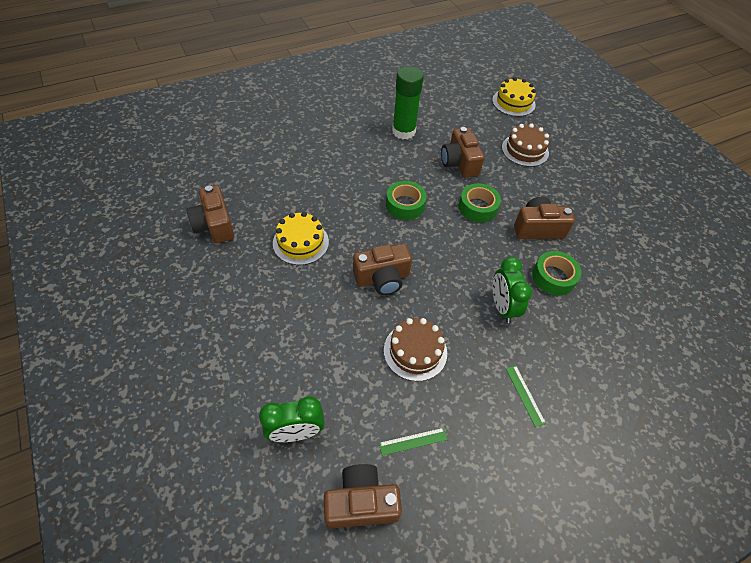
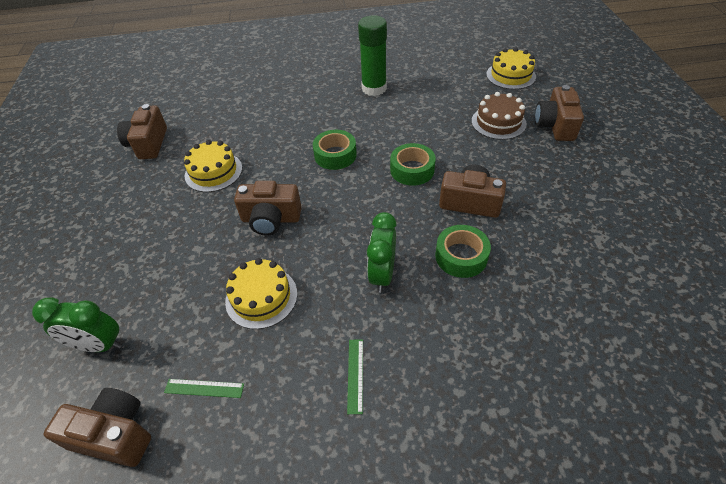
camera: 25 degrees right, 5 degrees down
(415, 351) = (261, 297): brown cake -> yellow cake
(459, 163) = (416, 125): brown camera -> brown camera (555, 125)

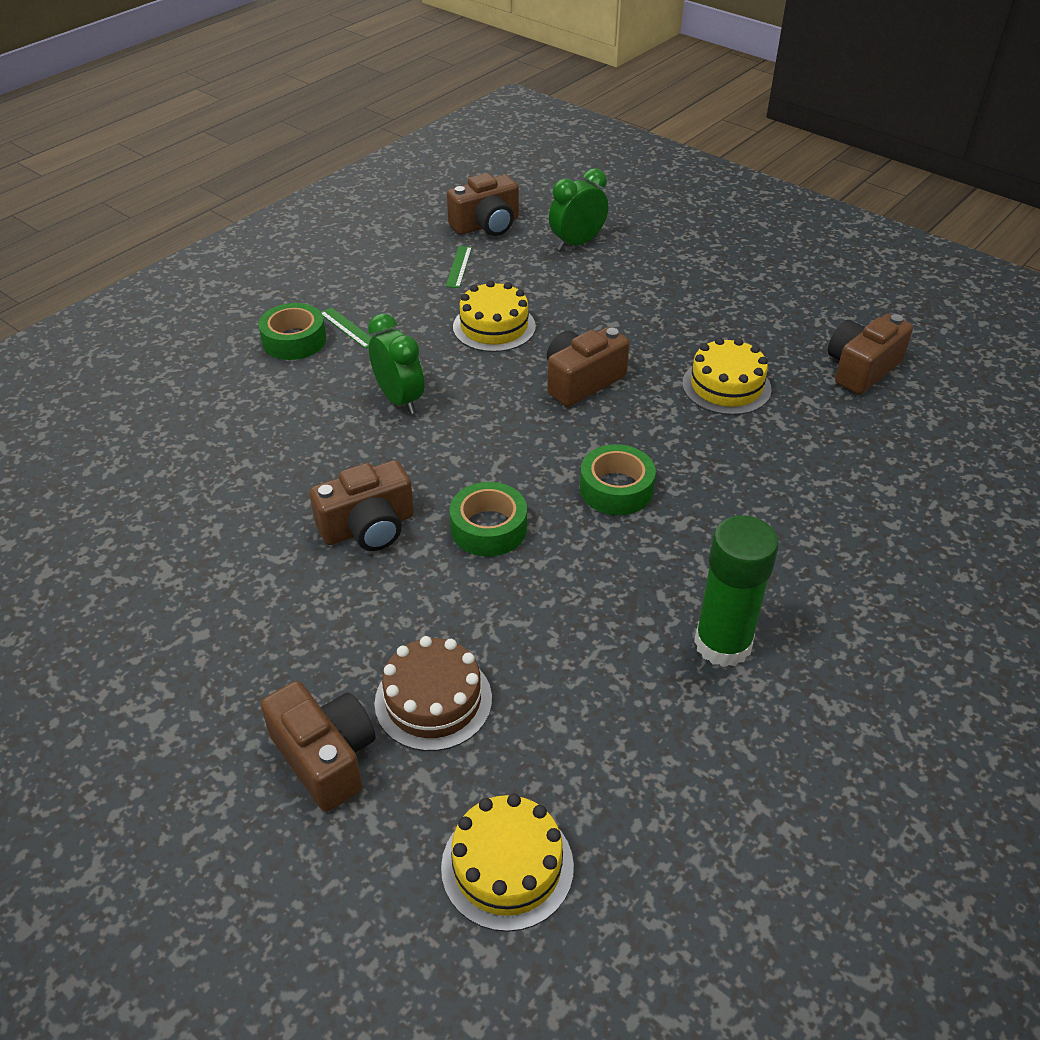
camera: 135 degrees right, 5 degrees down
(148, 144) = (861, 369): brown camera -> brown camera turned 90 degrees counterclockwise
(204, 388) = (459, 267): green ruler -> green ruler turned 45 degrees counterclockwise
(461, 256) = (329, 459): green tape -> green tape (294, 340)

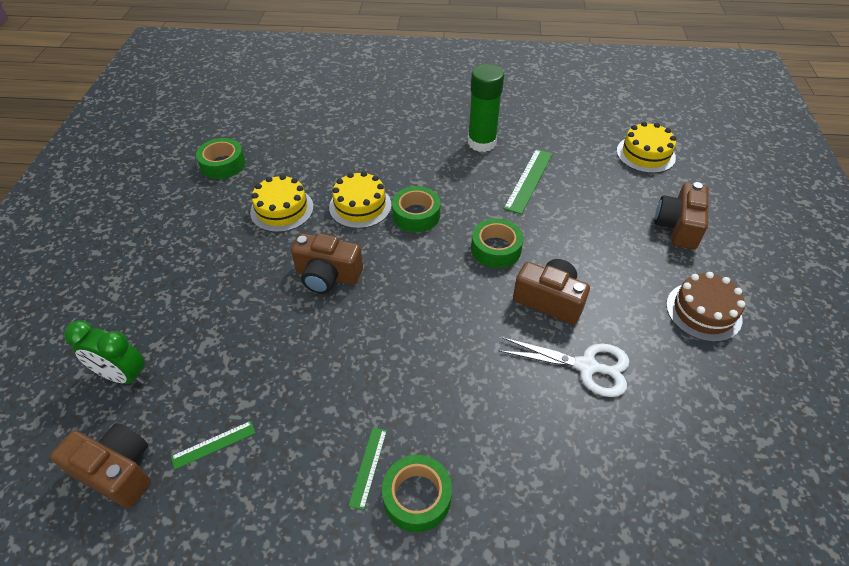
camera: 125 degrees left, 5 degrees up
(265, 502) = (587, 366): none -> white scissors
(399, 399) = (428, 363): green clock -> none
(433, 700) = (612, 210): brown cake -> brown cake (703, 311)
(494, 327) = (295, 360): yellow cake -> yellow cake (360, 206)
(584, 644) = (529, 180): none -> green ruler
(861, 369) = (223, 164): brown camera -> green tape

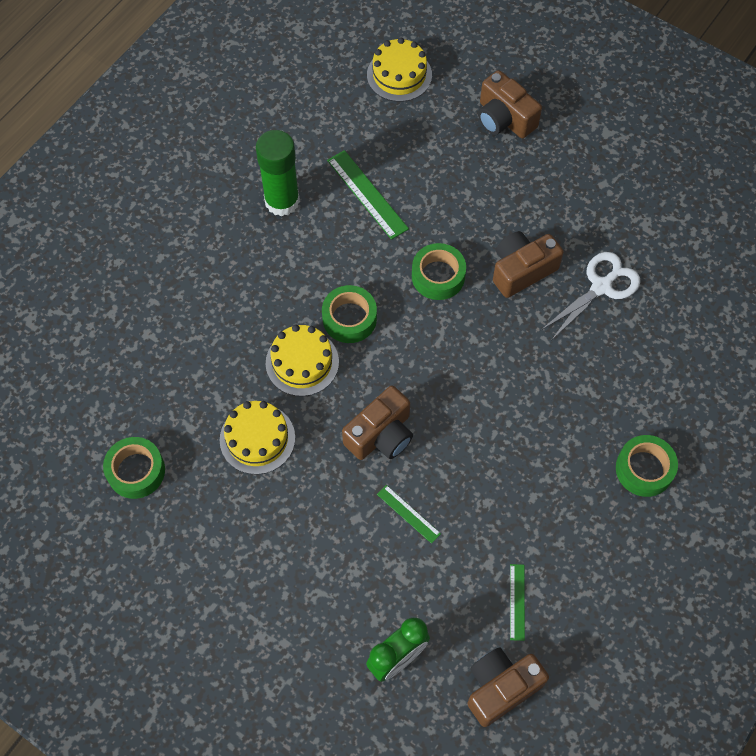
camera: 60 degrees left, 15 degrees up
(368, 467) = (601, 491): green ruler -> green ruler (408, 514)
(703, 311) = (600, 169): brown cake -> none

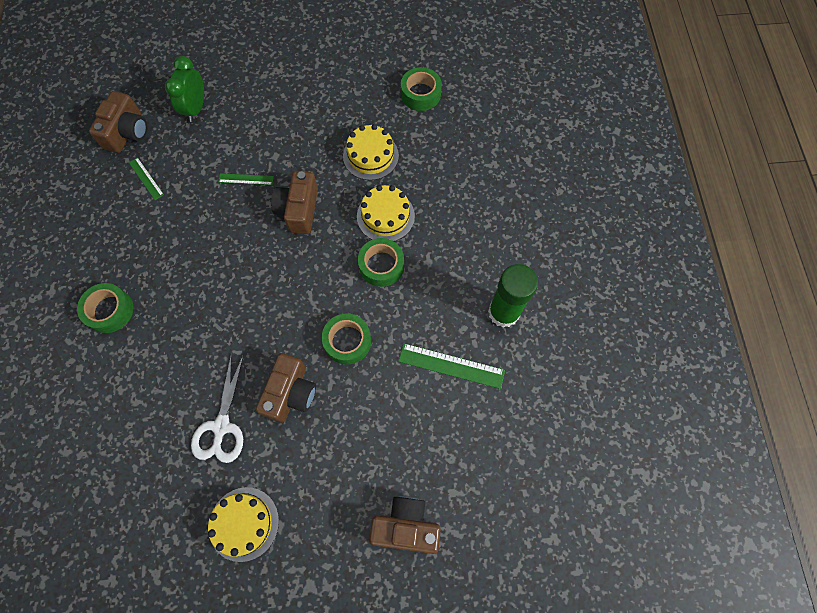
camera: 140 degrees right, 5 degrees up
(399, 75) = (524, 497): yellow cake -> yellow cake (244, 523)

